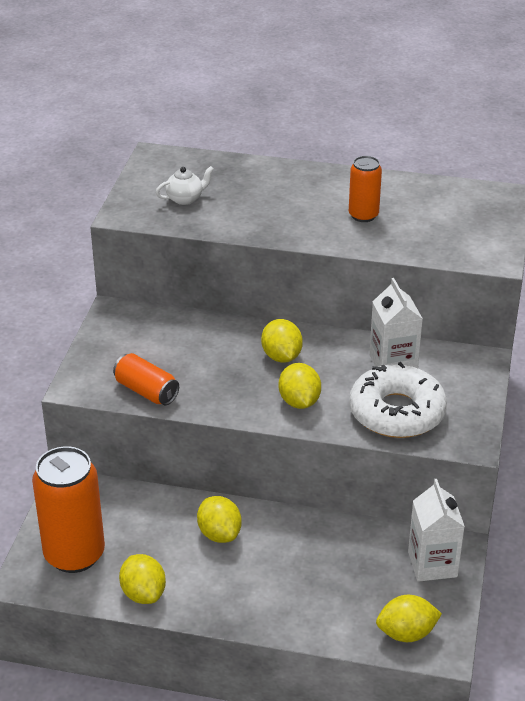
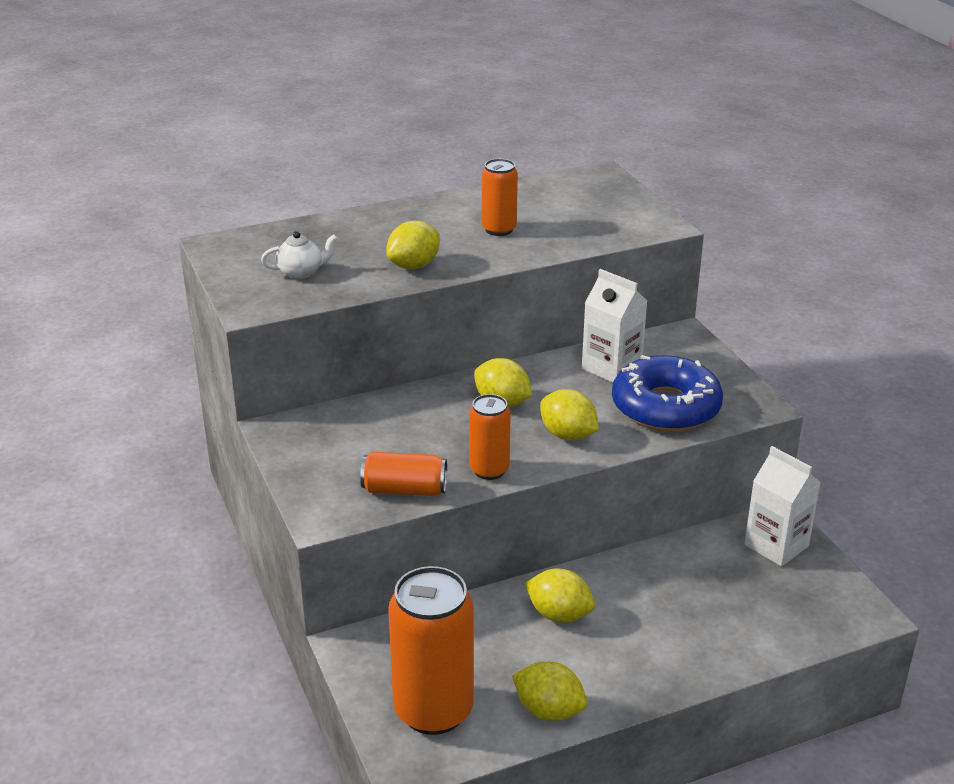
camera: 35 degrees left, 5 degrees down
(185, 199) = (301, 272): white teapot -> white teapot turned 45 degrees clockwise
(216, 403) = (489, 470): none -> orange can
(397, 412) = (665, 407): white donut -> blue donut
(406, 633) = (824, 616): yellow lemon -> yellow lemon (414, 266)

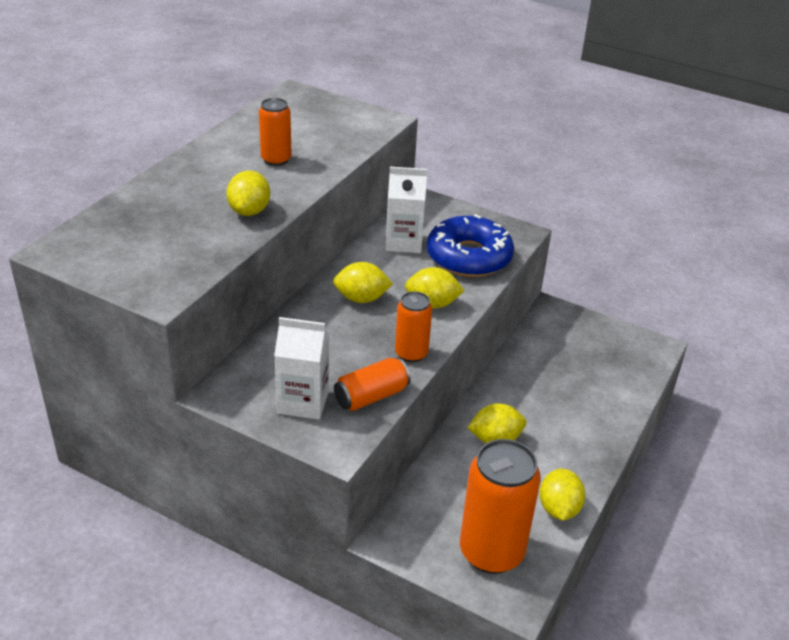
camera: 40 degrees left, 5 degrees up
(301, 272) = (164, 249): white teapot -> none
(549, 710) = (558, 509): yellow lemon -> yellow lemon turned 75 degrees counterclockwise
(776, 545) = (567, 327): white carton -> white carton (303, 402)

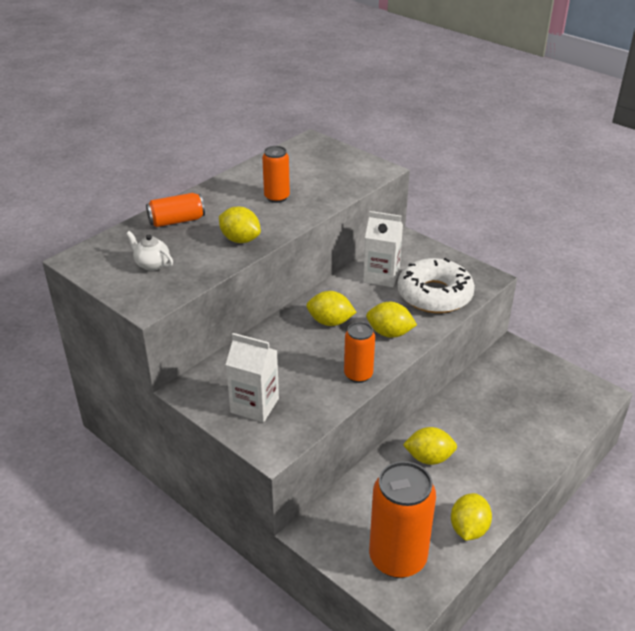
camera: 15 degrees right, 0 degrees up
(151, 249) = (152, 264): none -> white teapot
(249, 211) = (240, 239): yellow lemon -> yellow lemon turned 75 degrees counterclockwise
(371, 396) = (313, 408): orange can -> orange can (177, 221)
(469, 257) = (434, 295): blue donut -> white donut

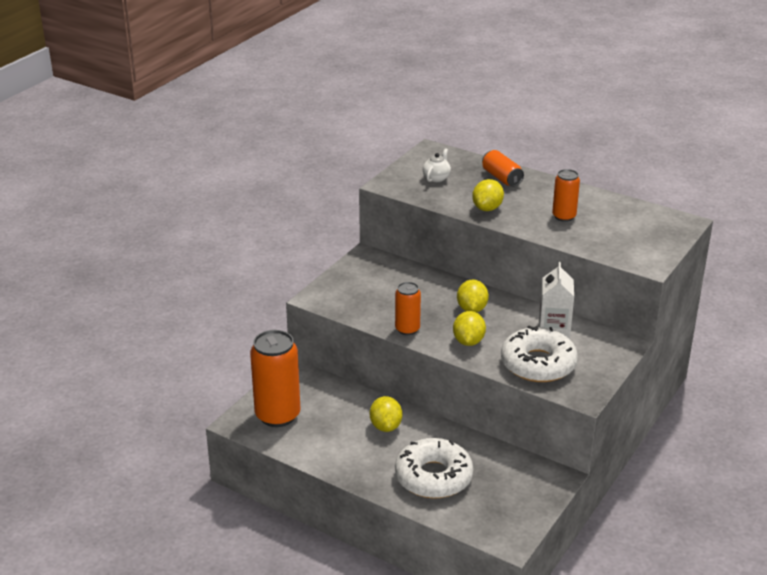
camera: 80 degrees right, 5 degrees down
(254, 405) = (357, 285): white carton -> none
(468, 529) = (313, 451): yellow lemon -> none
(513, 432) = (433, 477): none -> white donut

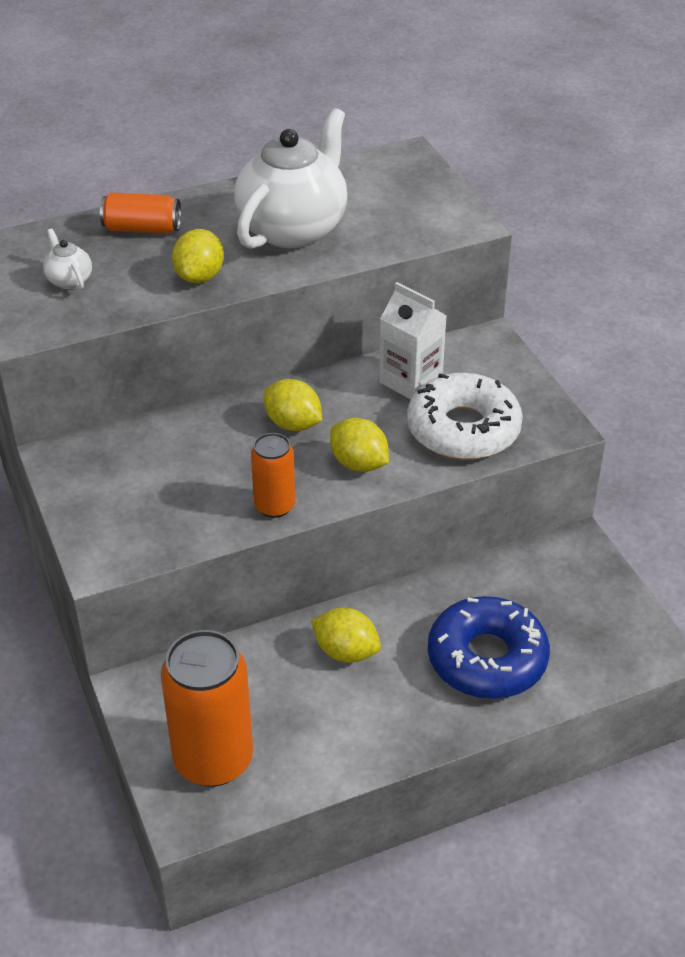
camera: 55 degrees left, 10 degrees up
(433, 477) = (487, 659): white donut -> blue donut
(487, 208) = (200, 277): yellow lemon -> yellow lemon turned 45 degrees clockwise
(564, 216) = (293, 229): orange can -> white teapot

